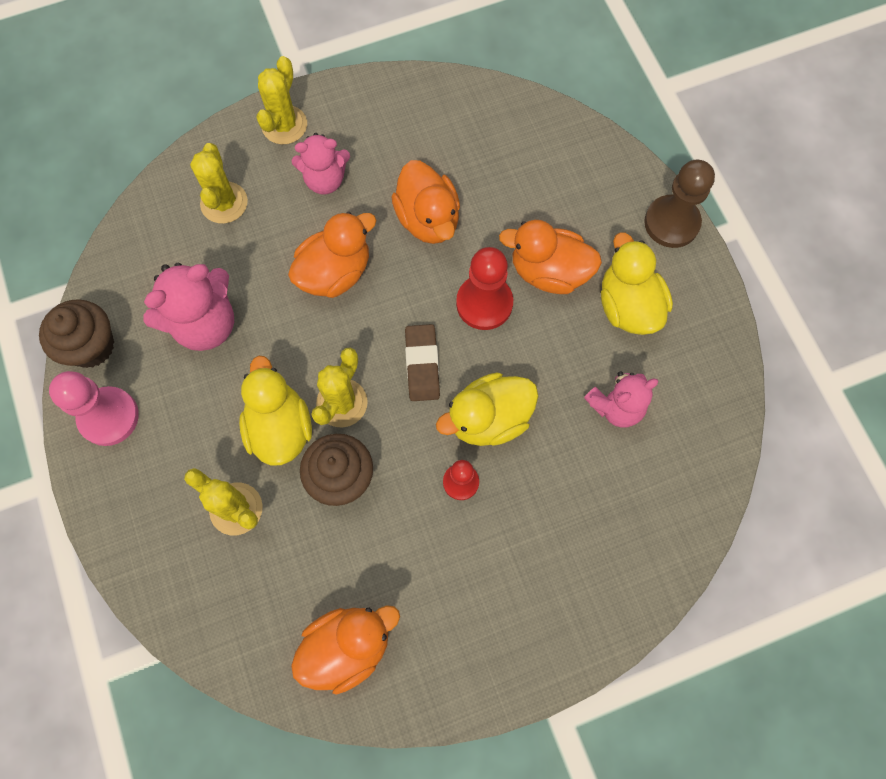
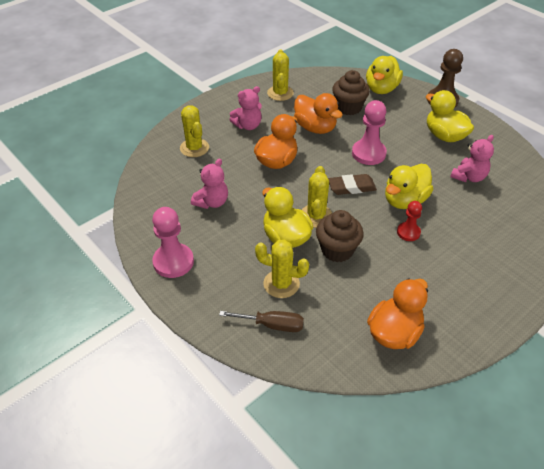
camera: 20 degrees left, 25 degrees down
(91, 346) = (144, 231): brown cupcake -> brown cupcake (348, 107)
(193, 573) = (272, 325): none -> brown screwdriver
(205, 324) = (212, 202): pink teddy bear -> pink teddy bear, size x0.66
(284, 125) = (211, 109): yellow cactus -> yellow cactus (280, 93)
(422, 364) = (351, 187): brown eraser -> brown eraser turned 75 degrees counterclockwise
(484, 303) = (368, 153): red pawn -> pink pawn
(549, 272) = (394, 133): orange duck -> none
(582, 163) = (381, 89): none -> yellow duck

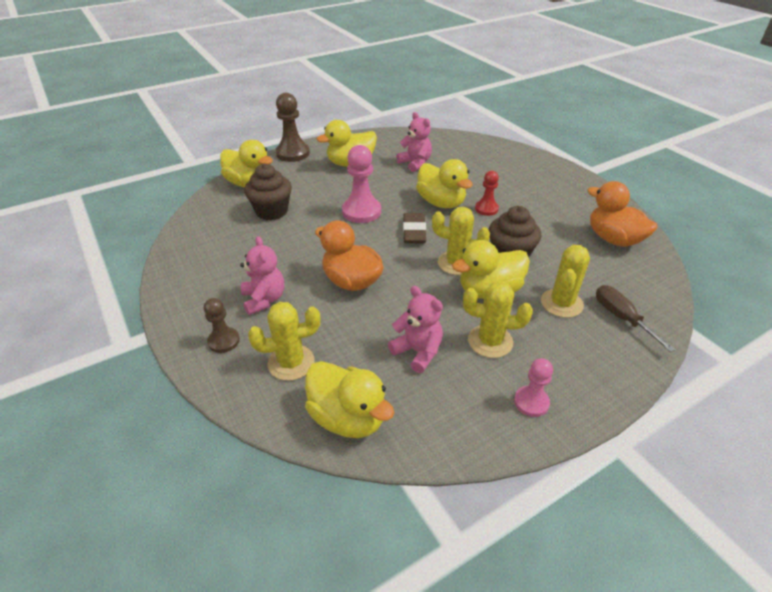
camera: 80 degrees left, 5 degrees down
(155, 178) = (348, 418): none -> yellow duck
(173, 262) = (531, 402): pink pawn -> pink pawn, size x0.60
(208, 118) = (224, 341): none -> brown pawn
(272, 325) = (621, 317): brown screwdriver -> brown screwdriver turned 45 degrees counterclockwise
(280, 93) = (207, 261): yellow cactus -> yellow cactus (490, 341)
(315, 128) = (298, 241): orange duck -> none

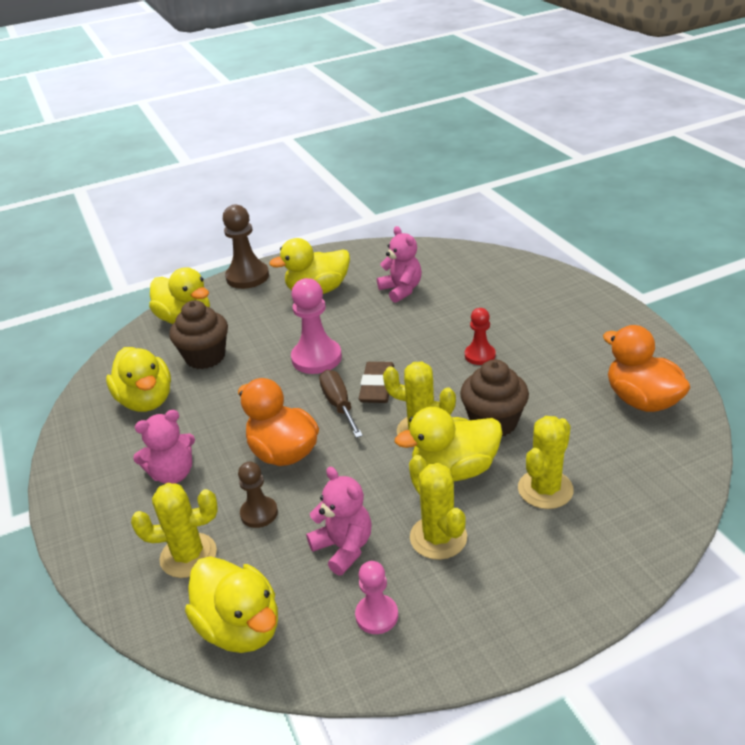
camera: 10 degrees right, 5 degrees down
(224, 341) = (116, 525): brown pawn -> brown pawn (259, 513)
(264, 299) = (173, 474): pink teddy bear -> pink teddy bear turned 75 degrees clockwise
(441, 203) = (422, 346): yellow duck -> yellow duck (146, 401)
(490, 341) = (438, 537): yellow cactus -> yellow cactus turned 45 degrees clockwise
(531, 402) = (470, 619): pink pawn -> pink pawn (377, 615)
(621, 317) = (621, 511): brown screwdriver -> brown screwdriver (339, 405)

